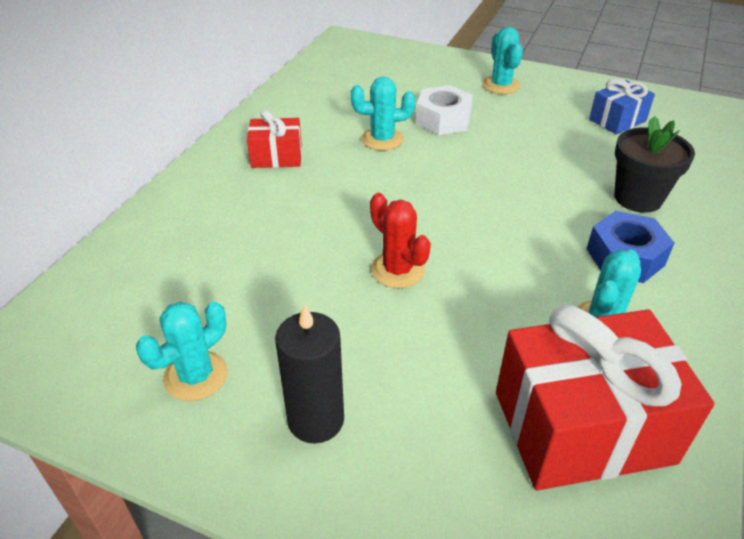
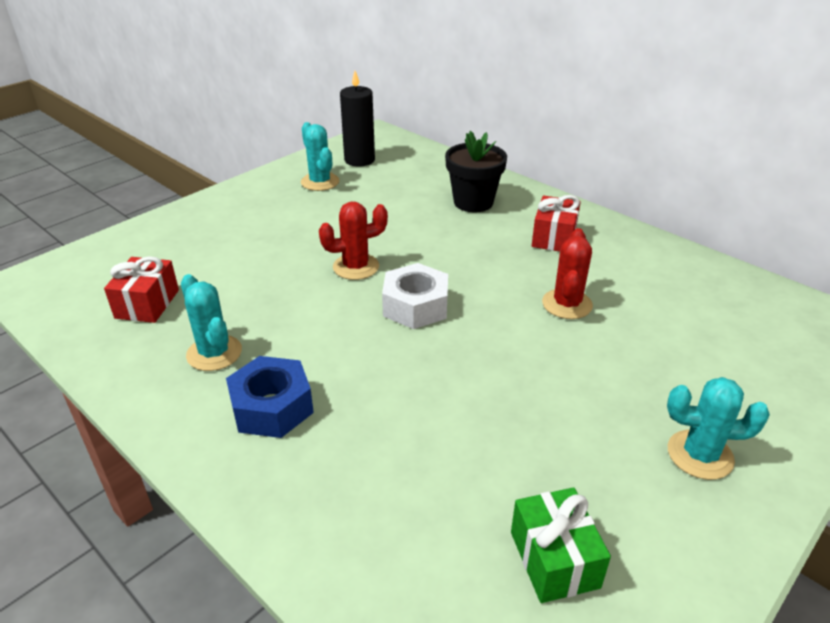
camera: 110 degrees right, 5 degrees down
(316, 420) = (254, 212): black candle -> black candle (359, 160)
(382, 139) = (567, 304): turquoise cactus -> red cactus
(443, 119) = (601, 362): white nut -> white nut (415, 306)
(582, 427) = (147, 304): red gift -> red gift, size x0.51
(617, 120) = (554, 559): blue gift -> green gift
(638, 198) = (353, 472): black flower pot -> black flower pot (473, 202)

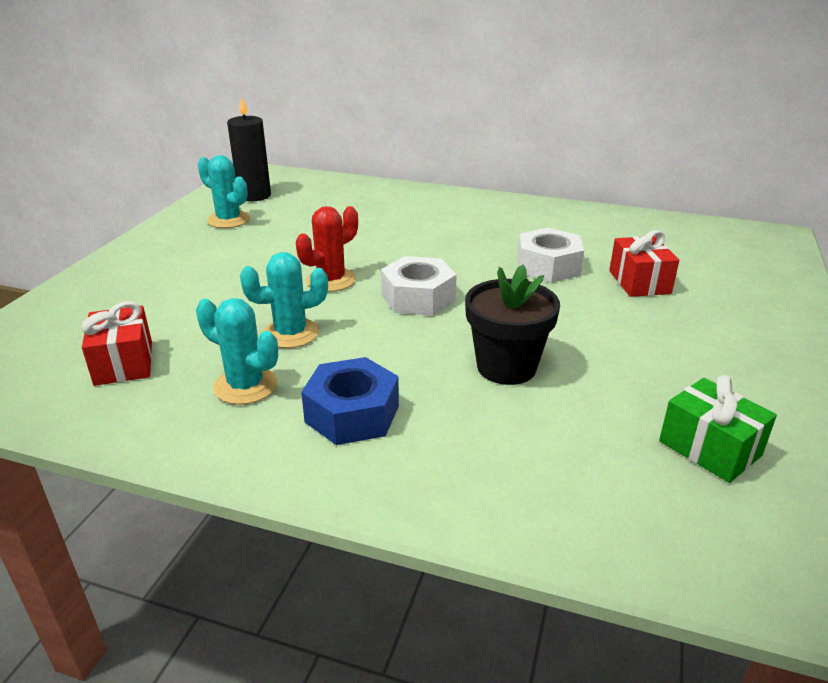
camera: 25 degrees left, 5 degrees down
(473, 202) = (397, 209): black flower pot -> black flower pot (506, 367)
(554, 237) = (492, 221): red gift -> red gift (639, 282)
(567, 304) = (548, 266): red cactus -> white nut
(700, 455) = (743, 342): turquoise cactus -> turquoise cactus (291, 333)

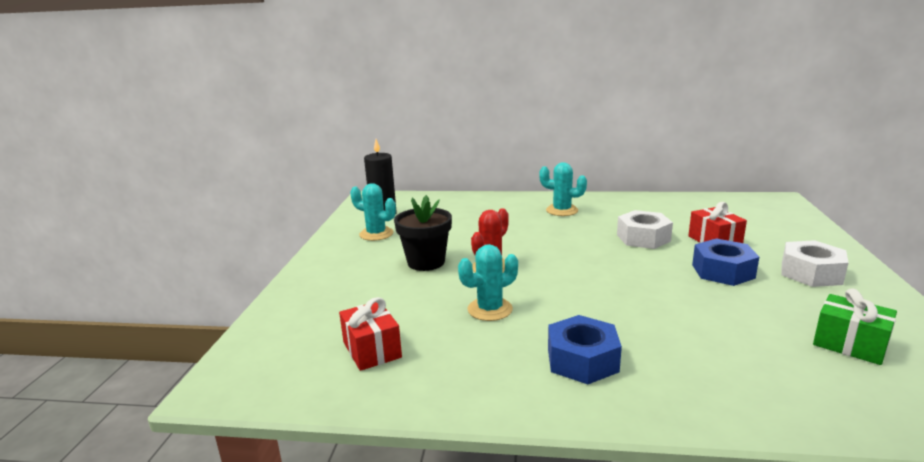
camera: 10 degrees left, 10 degrees down
(245, 386) = (484, 352): turquoise cactus -> turquoise cactus (562, 210)
(418, 297) = (566, 271): white nut -> white nut (811, 273)
(506, 367) = (668, 310): black flower pot -> black flower pot (426, 262)
(617, 325) = (723, 271): none -> blue nut

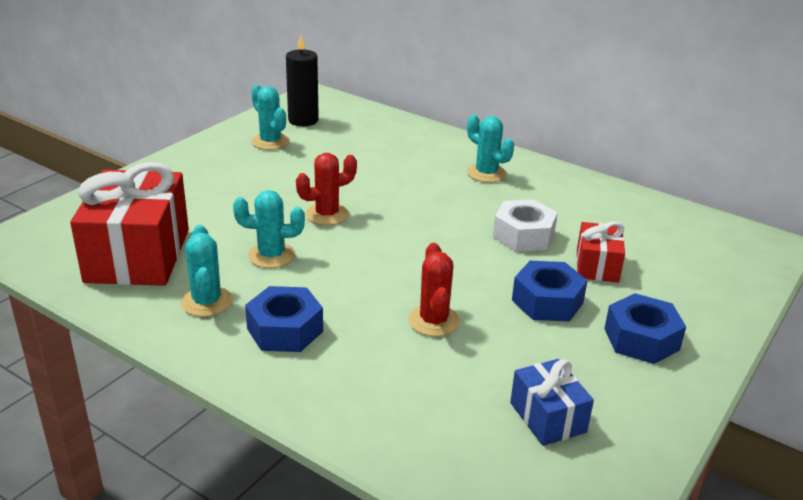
camera: 25 degrees right, 10 degrees up
(372, 350) = (138, 255): red gift -> red gift, size x1.96
(426, 262) = (277, 188): black flower pot -> none
(486, 364) = (206, 302): none -> turquoise cactus
(676, 310) = (433, 321): none -> red cactus
(811, 273) = (641, 339): white nut -> blue nut
(850, 344) = (547, 417): green gift -> blue gift

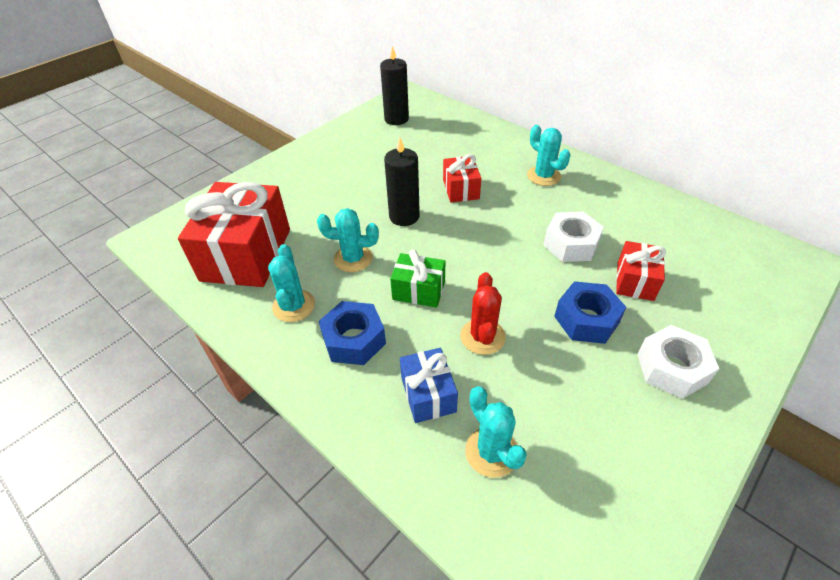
camera: 10 degrees right, 15 degrees up
(270, 142) = (367, 140): turquoise cactus -> turquoise cactus (491, 452)
(327, 214) = (404, 216): red cactus -> black candle
(354, 282) = (418, 290): none -> green gift
(391, 187) = (461, 189): none -> red gift
(547, 417) = (576, 457): blue gift -> blue gift (428, 394)
(641, 339) = (671, 368): blue nut -> white nut

